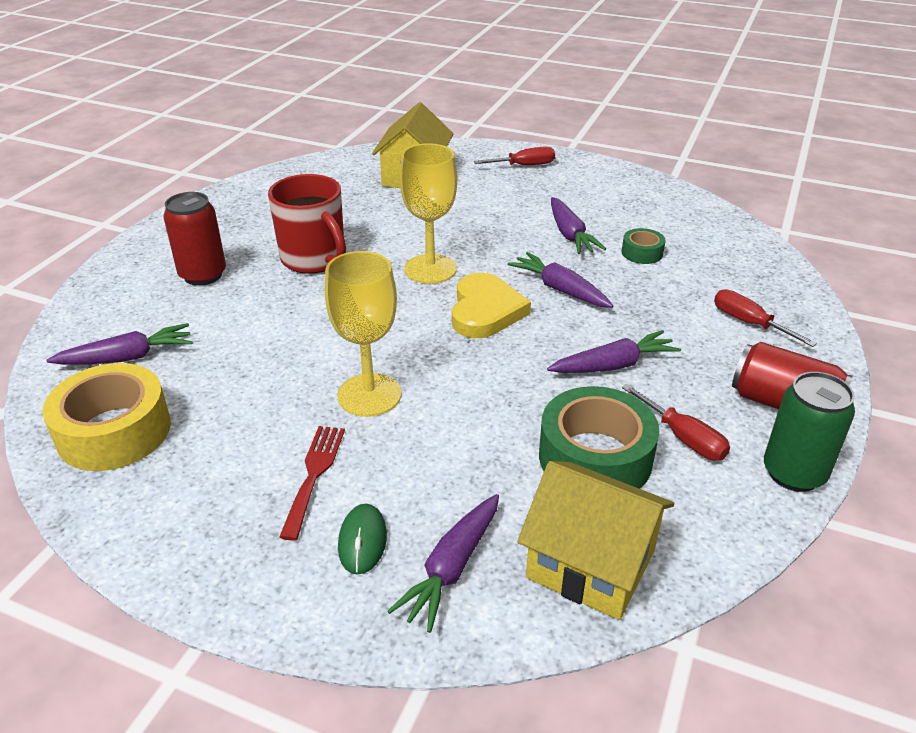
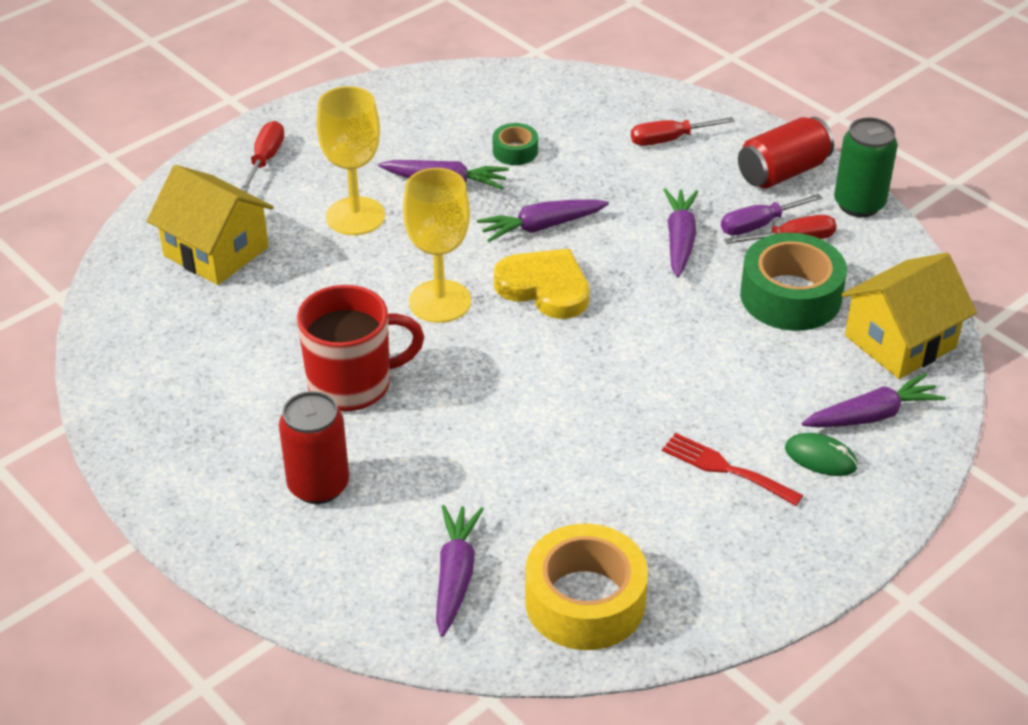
camera: 65 degrees left, 5 degrees up
(369, 395) = (632, 405): yellow goblet -> yellow goblet (355, 216)
(451, 568) = (872, 415): purple carrot -> purple carrot turned 75 degrees counterclockwise
(684, 408) = (758, 225): none -> purple screwdriver

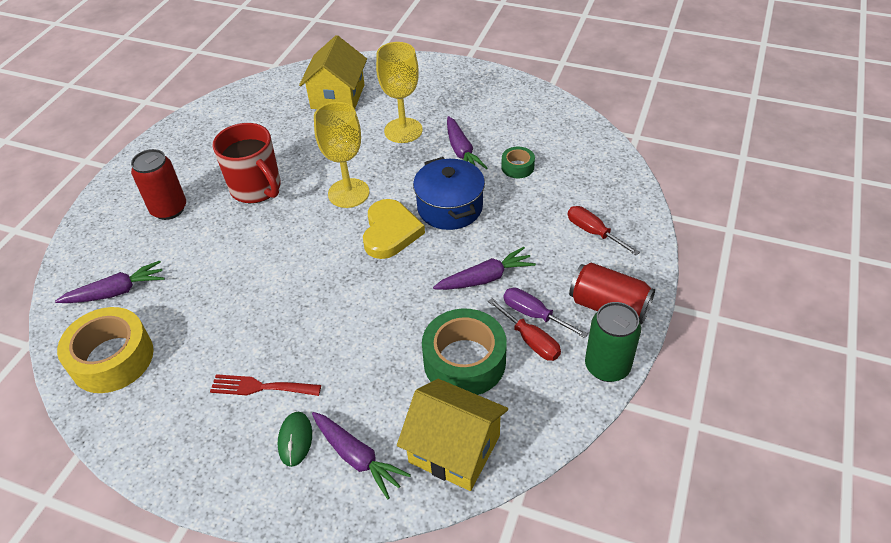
camera: 65 degrees right, 5 degrees up
(265, 159) = (429, 79): red screwdriver -> none
(541, 227) = (450, 208): purple carrot -> blue pot
(725, 468) = (260, 387): red fork -> red fork turned 90 degrees counterclockwise

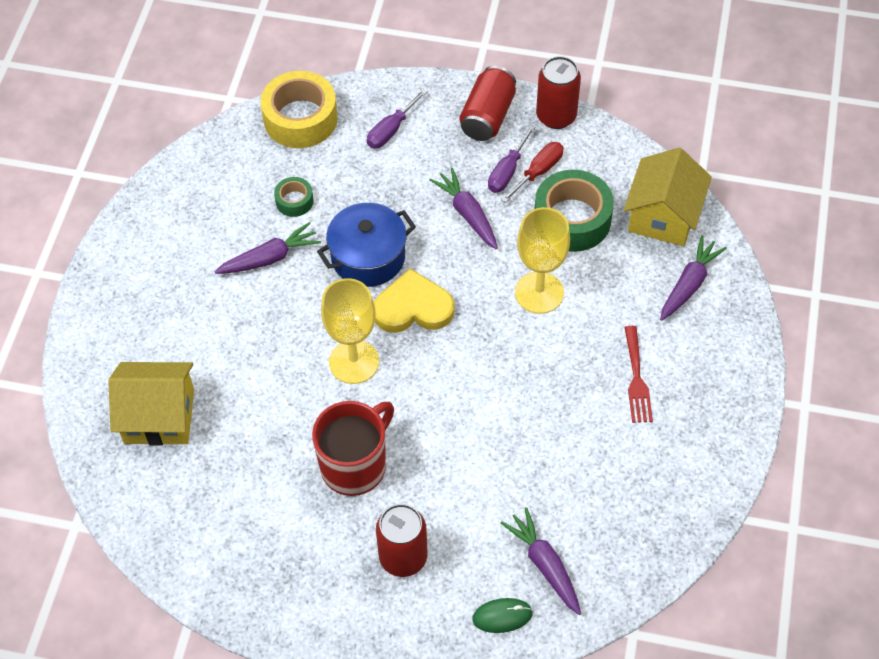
camera: 100 degrees left, 10 degrees up
(112, 358) = (634, 530): yellow tape -> yellow tape (300, 119)
(295, 440) = (684, 335): green mouse -> green mouse (502, 616)
(403, 130) = (232, 325): yellow goblet -> yellow goblet (539, 292)
(593, 232) = (391, 130): red screwdriver -> purple screwdriver
(607, 366) = (556, 116): green can -> red can

